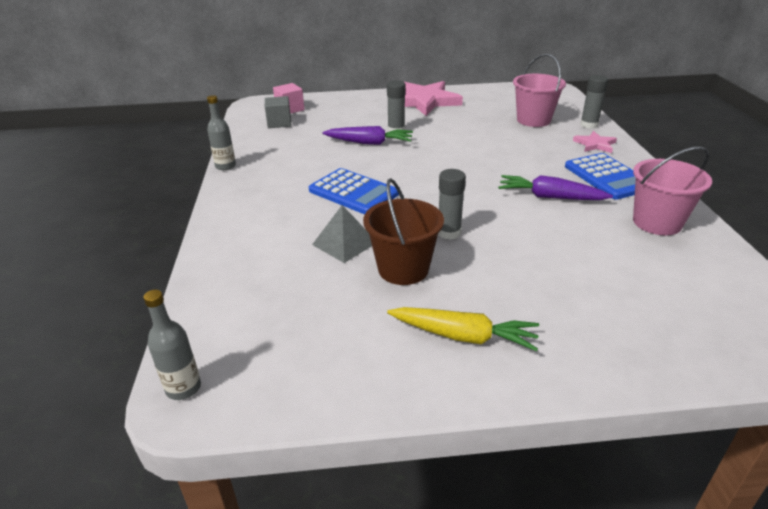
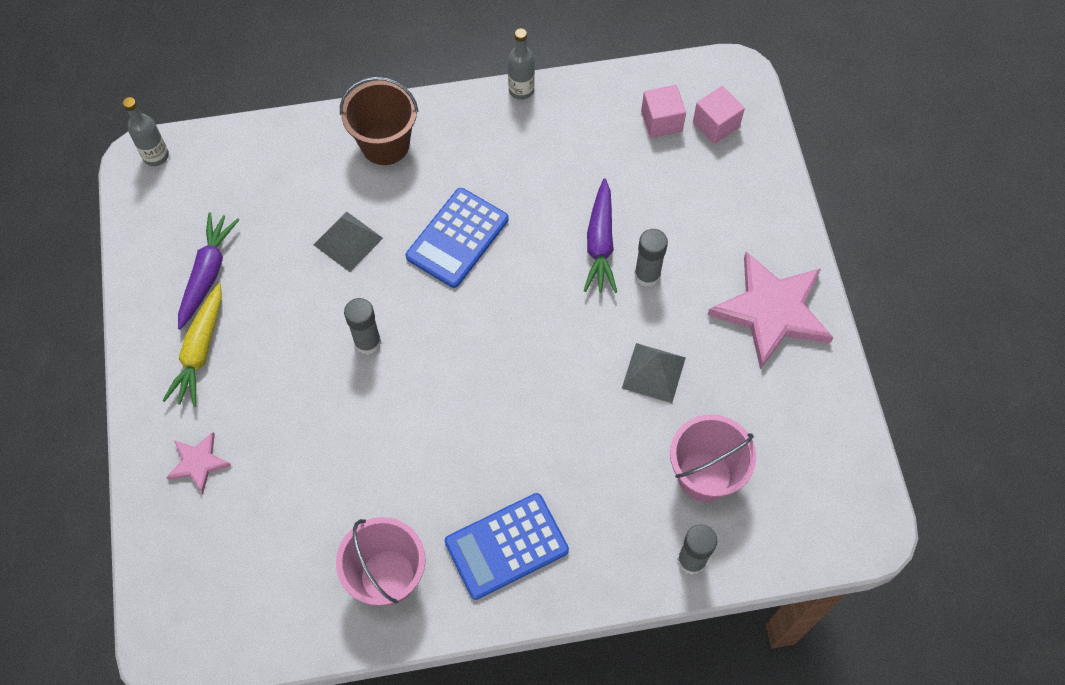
camera: 85 degrees right, 30 degrees up
(279, 123) = (661, 121): grey cube -> pink cube
(403, 269) = (301, 299): brown bucket -> brown bucket (385, 144)
(467, 130) = (654, 372): none -> grey pyramid
(549, 197) = (449, 461): purple carrot -> purple carrot (207, 273)
(595, 144) = (614, 553): pink star -> pink star (198, 463)

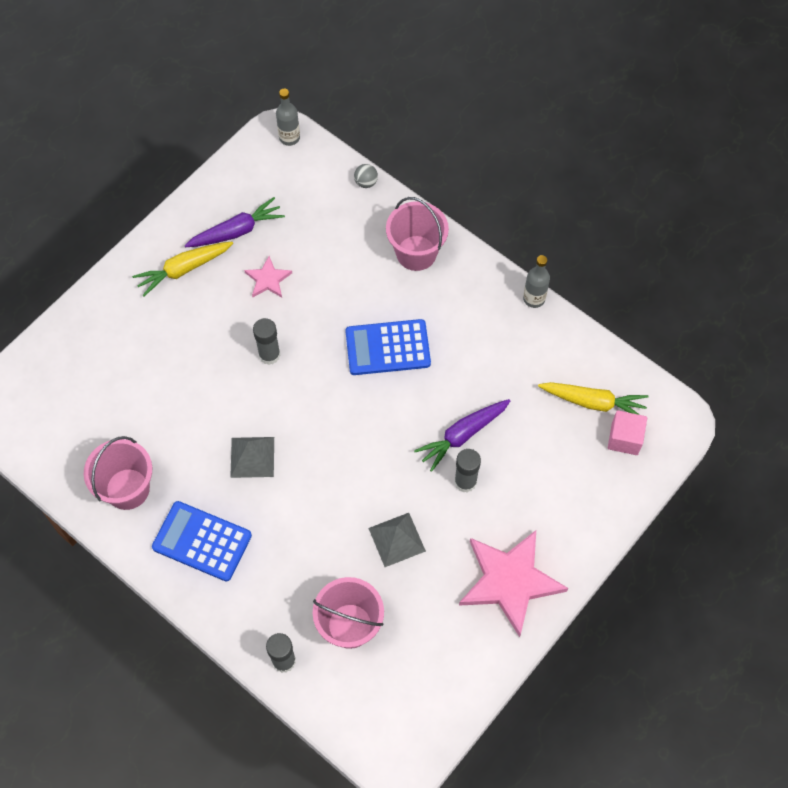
camera: 50 degrees right, 0 degrees up
(198, 463) = (113, 328): pink star -> pink star (268, 279)
(271, 130) = (366, 182): none -> grey ball
(348, 241) = (328, 288): grey pyramid -> grey pyramid (252, 457)
(385, 144) = (416, 253): brown bucket -> pink bucket
(661, 121) = (593, 402): pink cube -> yellow carrot

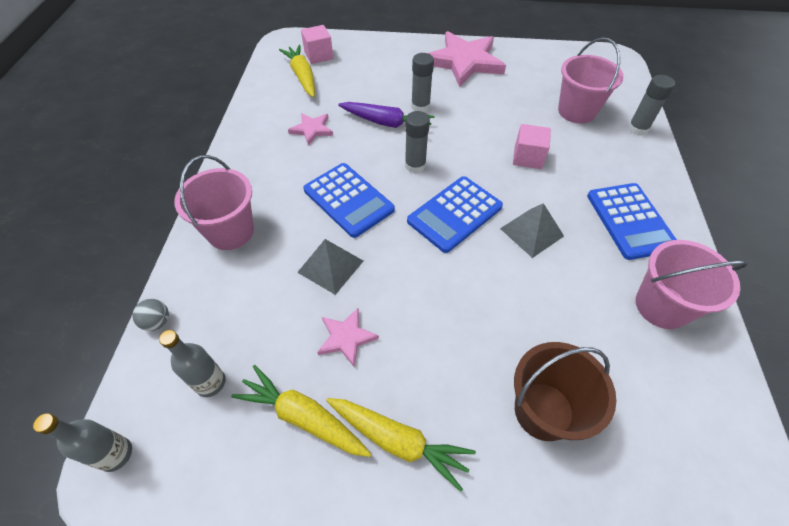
camera: 125 degrees left, 10 degrees down
(134, 355) = (543, 411): none -> brown bucket
(237, 231) = (303, 416): purple carrot -> yellow carrot
(269, 355) = (429, 280): grey glue stick -> grey glue stick (415, 165)
(313, 415) = (455, 214): none -> blue calculator
(327, 523) = (528, 157): none -> pink cube
(397, 539) = (497, 118): grey pyramid -> grey pyramid (330, 266)
(498, 367) = (312, 129): none -> pink star
(534, 298) = (231, 137): grey bottle -> grey bottle (210, 383)

